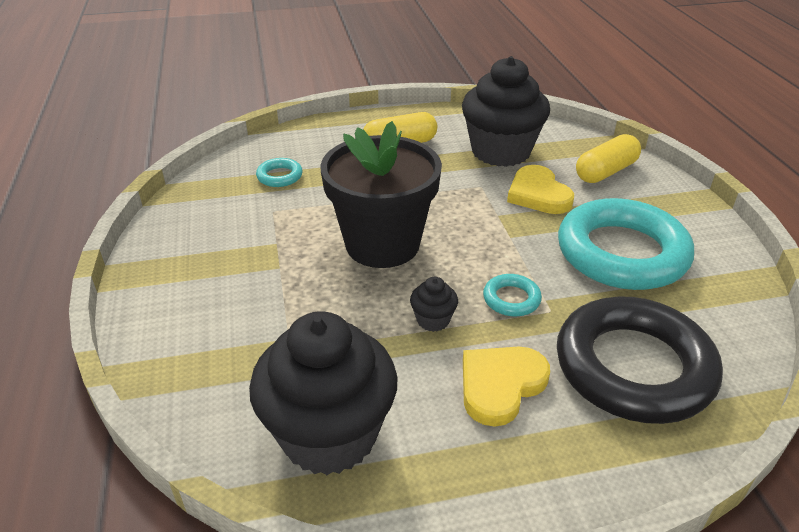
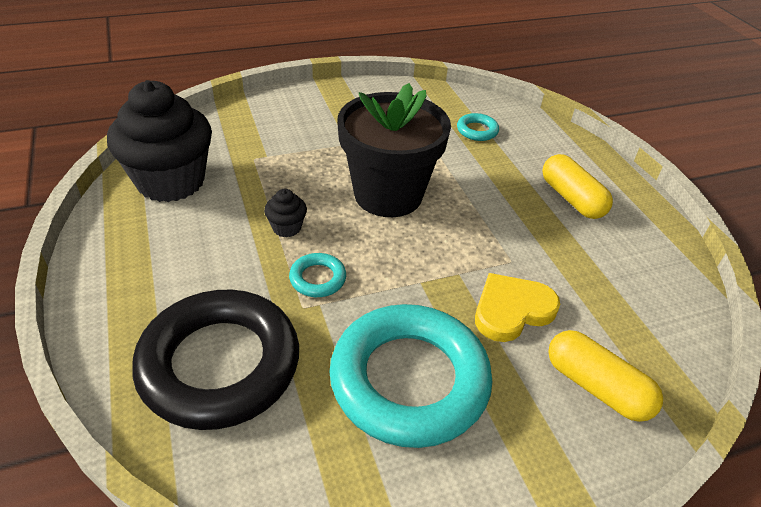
camera: 80 degrees right, 5 degrees up
(500, 385) = (206, 267): yellow heart -> none
(501, 151) = (597, 280): black cupcake -> none

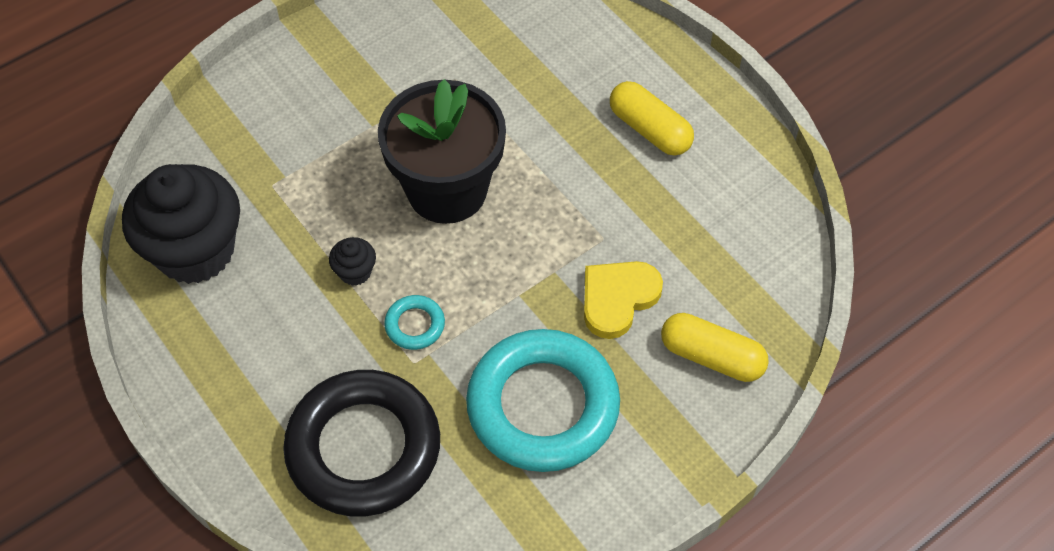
camera: 15 degrees left, 15 degrees up
(477, 130) = (518, 53): turquoise ring -> none

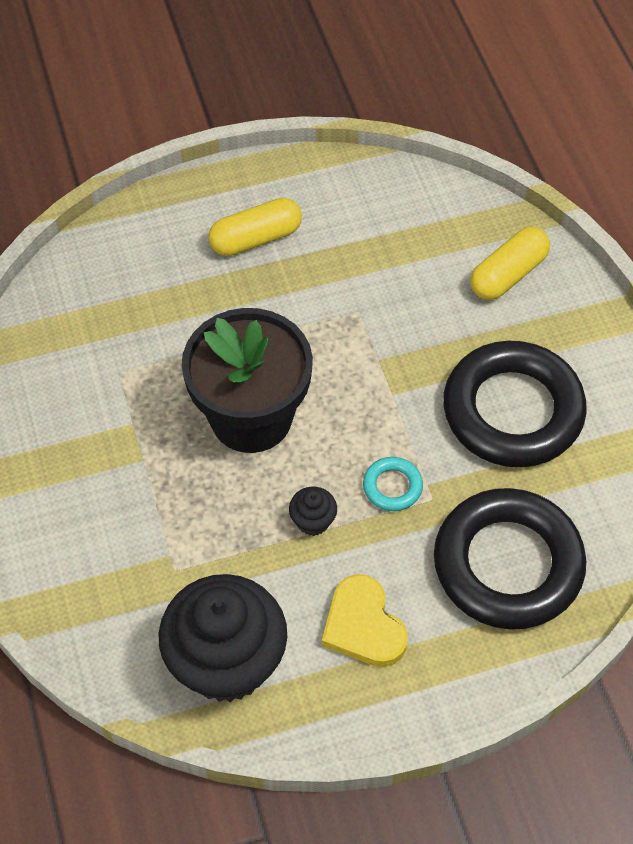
camera: 70 degrees left, 0 degrees up
(543, 406) = (512, 411): turquoise ring -> black ring
(618, 299) = (425, 321): yellow heart -> yellow heart (363, 625)

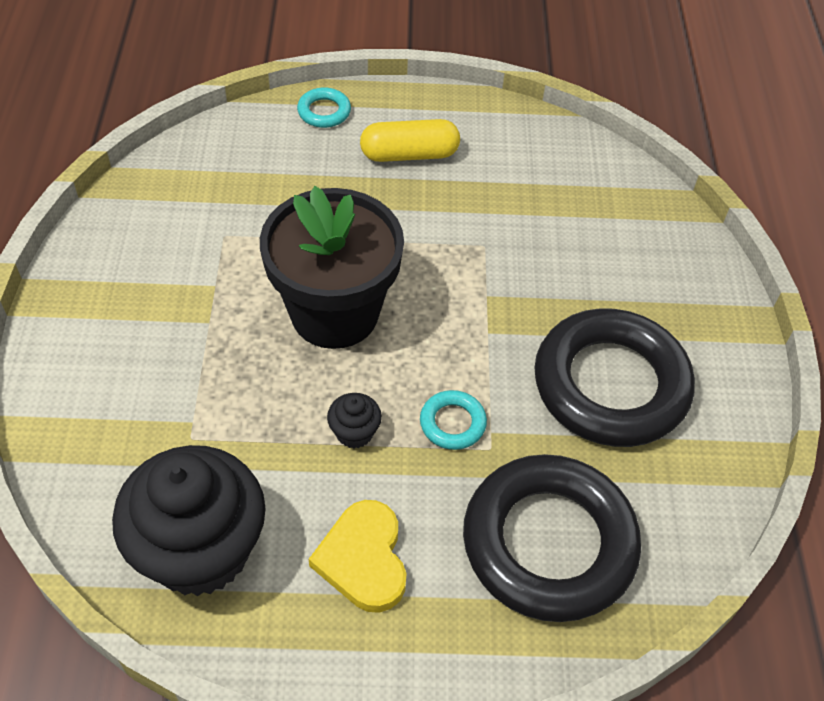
camera: 15 degrees right, 5 degrees down
(157, 216) = (324, 112): none -> turquoise ring
(508, 274) = (651, 253): yellow capsule -> none

